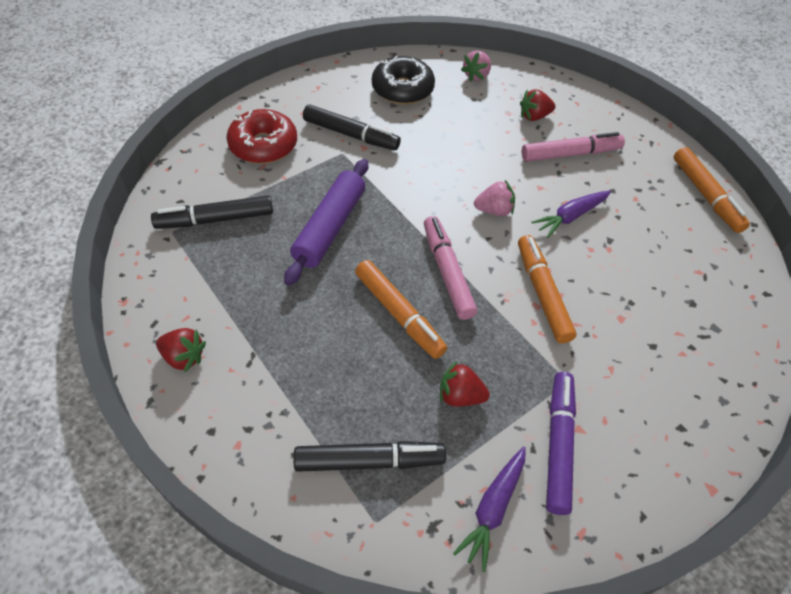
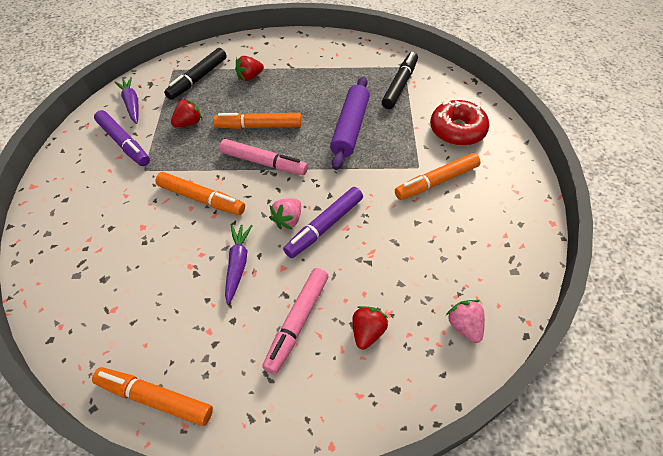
camera: 130 degrees right, 0 degrees up
(184, 357) = (313, 46): red strawberry -> red strawberry (250, 77)
(329, 227) = (350, 128): purple rolling pin -> purple rolling pin turned 45 degrees clockwise
(351, 135) = (436, 181): black marker -> orange marker
(402, 89) = (477, 248): black donut -> none
(474, 182) = (324, 226): none -> purple marker

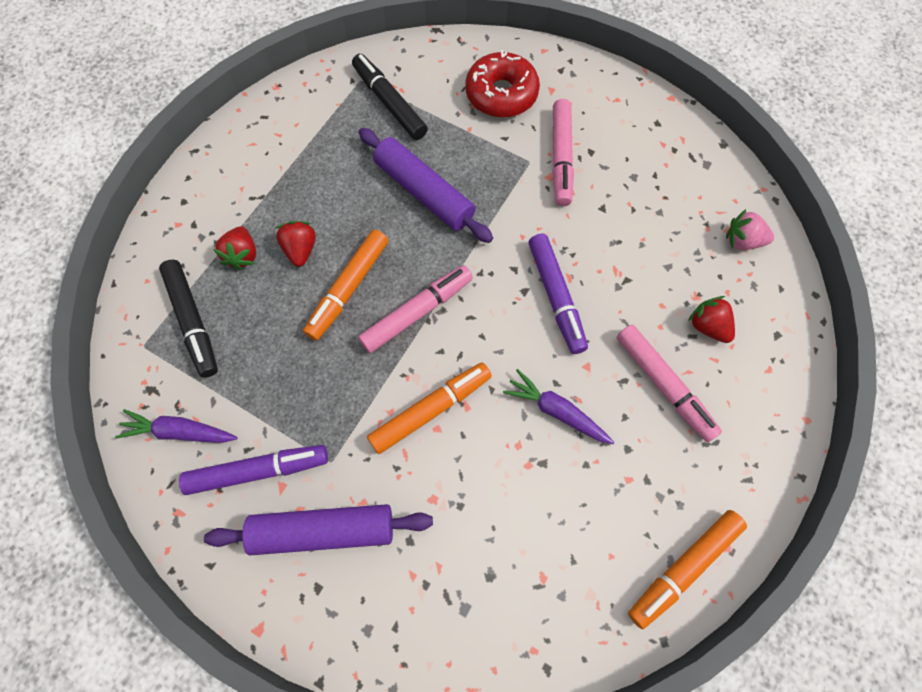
camera: 60 degrees left, 15 degrees up
(100, 186) = (323, 531): none -> purple rolling pin
(189, 123) = (279, 370): red strawberry -> red strawberry (300, 249)
(288, 220) = (524, 329): pink strawberry -> none
(436, 181) = (561, 158): orange marker -> pink marker

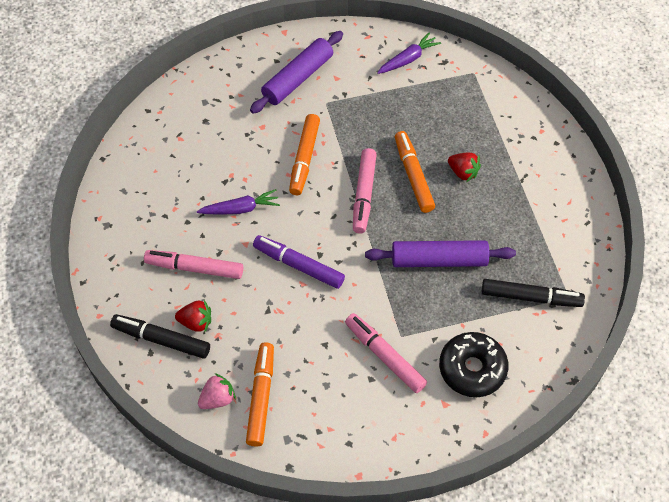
camera: 135 degrees right, 10 degrees down
(193, 321) = (466, 99): black marker -> black marker (161, 339)
(242, 255) = (487, 145): red strawberry -> none
(258, 471) = (354, 74): purple marker -> none
(501, 94) = (472, 369): red donut -> black donut
(683, 568) = (115, 192): orange marker -> orange marker (261, 397)

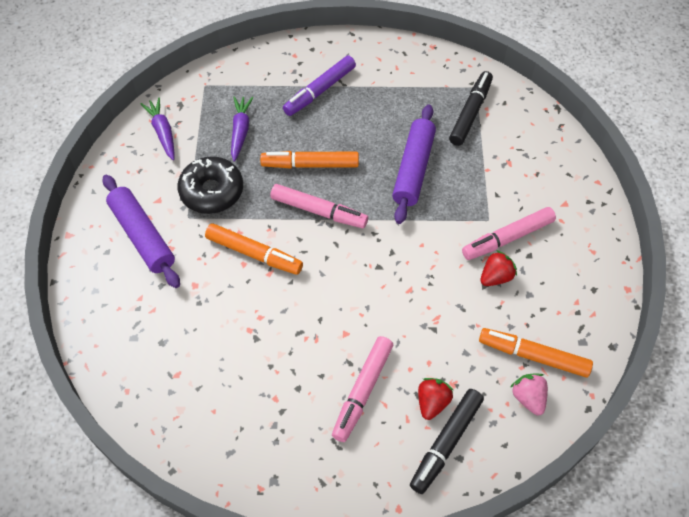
camera: 75 degrees left, 0 degrees up
(240, 209) = (298, 329): purple carrot -> purple carrot (240, 131)
(298, 265) = (387, 288): purple marker -> purple marker (319, 91)
(463, 172) = (320, 125): red strawberry -> red strawberry (495, 277)
(472, 369) = (533, 174): black donut -> black donut (212, 191)

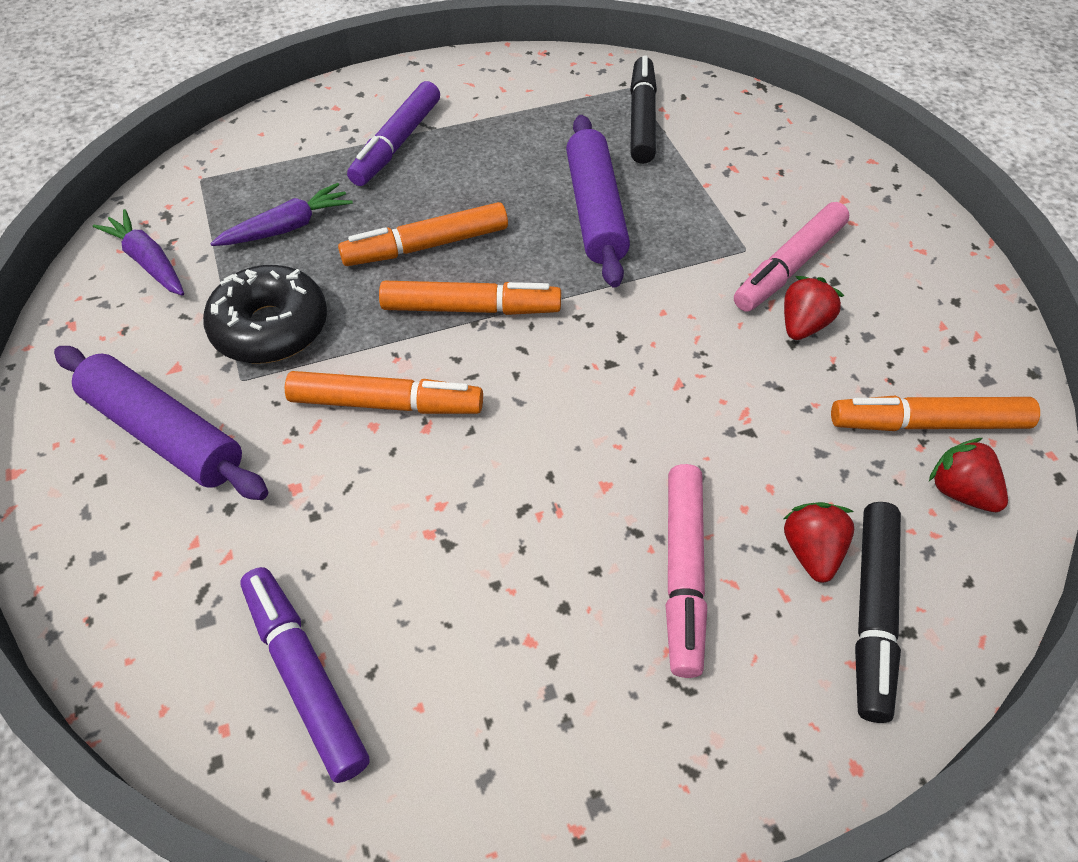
camera: 20 degrees left, 5 degrees down
(169, 379) = (305, 675): none -> purple marker
(240, 131) = (287, 227): purple carrot -> purple carrot turned 75 degrees clockwise
(318, 211) = (471, 308): pink marker -> orange marker
(528, 398) = (960, 491): pink strawberry -> red strawberry

